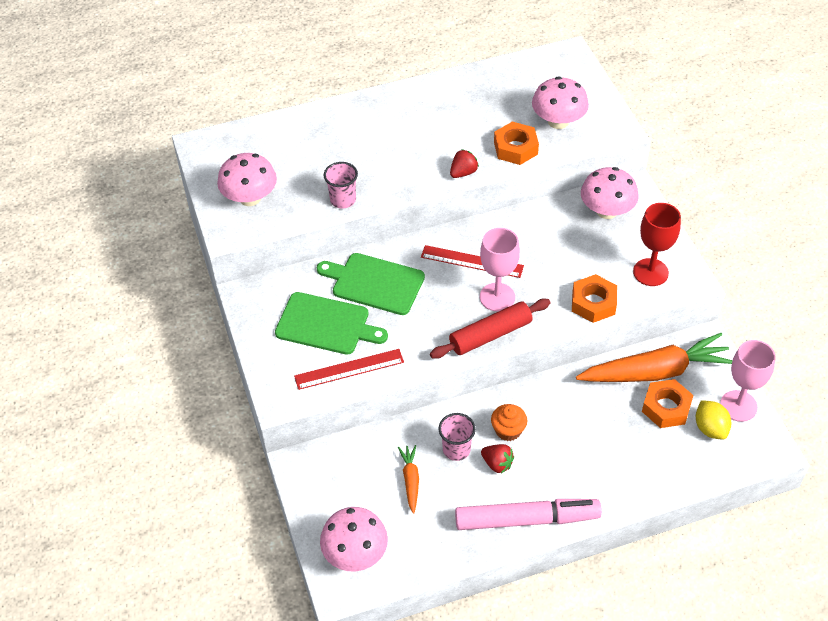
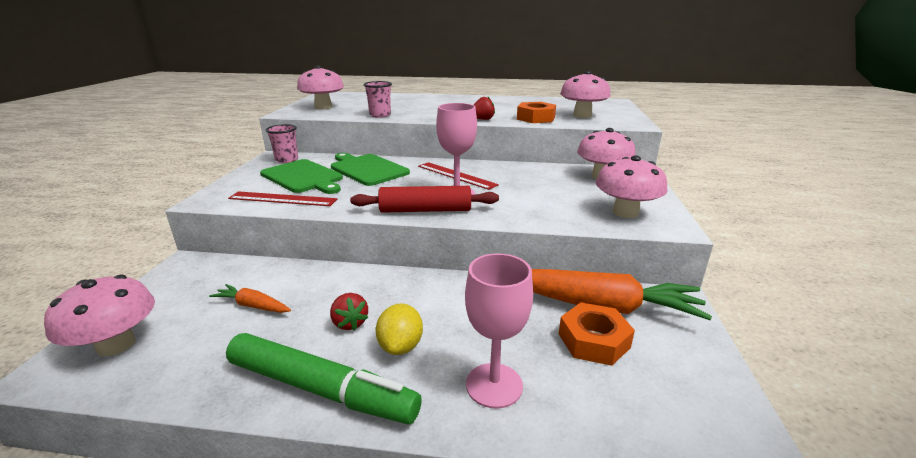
camera: 25 degrees right, 25 degrees down
(410, 480) = (253, 306): orange carrot -> orange carrot turned 90 degrees counterclockwise
(456, 449) = (324, 298): pink cup -> pink cup (286, 160)
(508, 430) = (391, 301): orange cupcake -> none
(526, 519) = (321, 389): pink marker -> green marker
(593, 303) = (547, 216): orange nut -> none
(650, 272) = (625, 212): red goblet -> pink mushroom
(710, 428) = (649, 383): yellow lemon -> yellow lemon (400, 346)
(738, 406) = (704, 372): pink goblet -> pink goblet (494, 385)

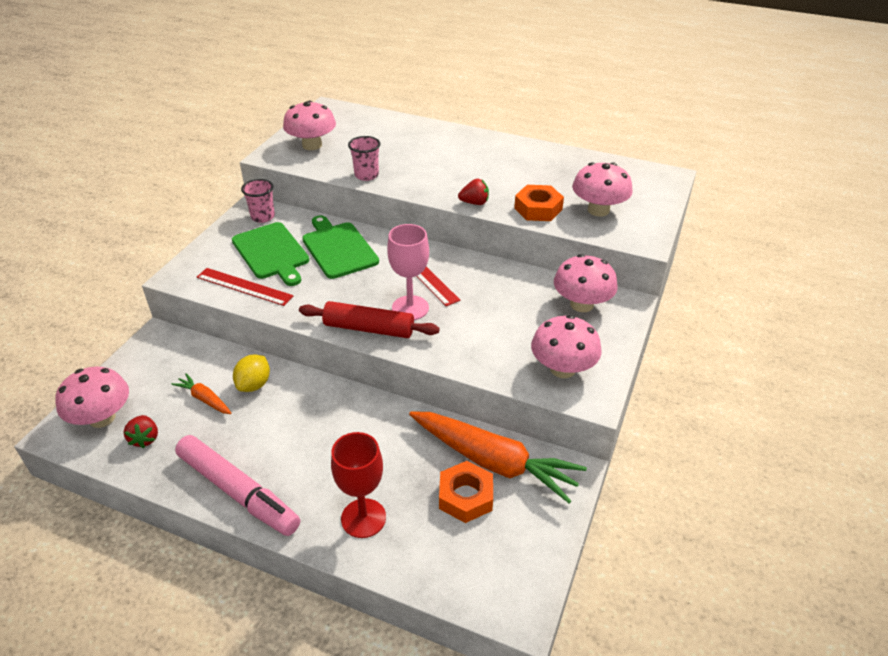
camera: 15 degrees right, 15 degrees up
(321, 389) = (238, 491): green marker -> pink marker
(350, 323) = (276, 434): red strawberry -> red strawberry (145, 438)
(400, 346) = (308, 466): yellow lemon -> yellow lemon (254, 384)
(494, 385) = (363, 518): pink goblet -> red goblet

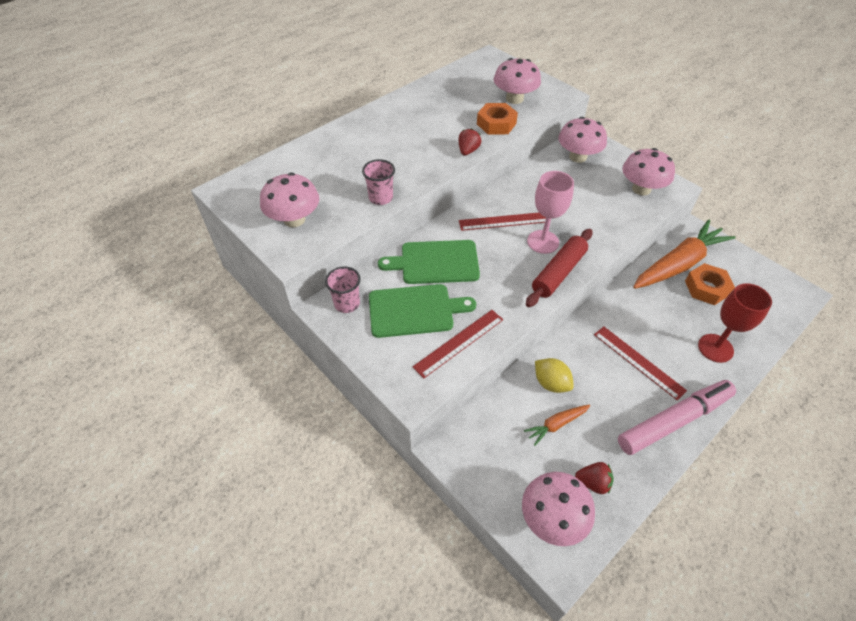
camera: 65 degrees left, 10 degrees up
(311, 448) = (638, 361): none -> red ruler

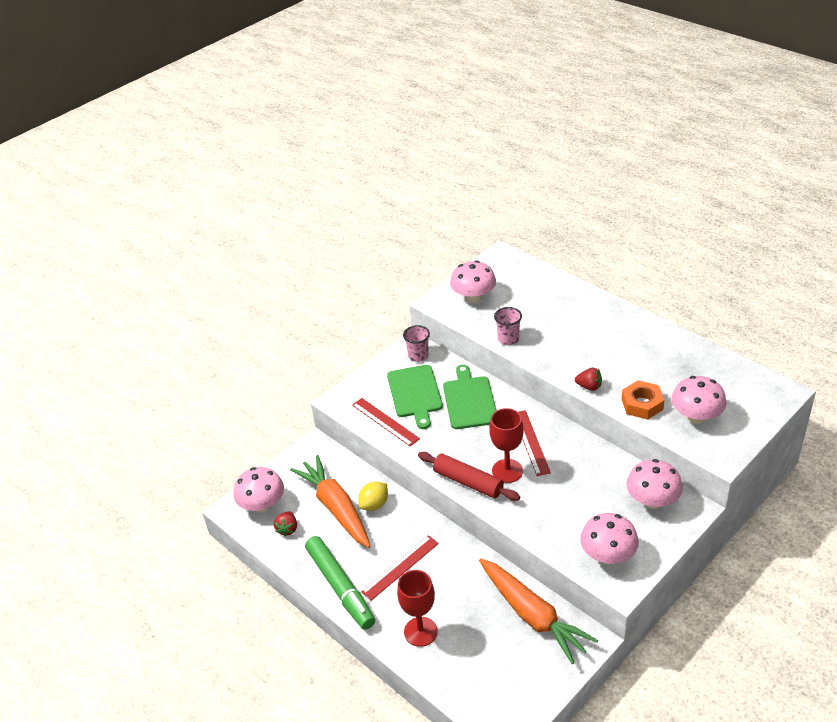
camera: 90 degrees right, 10 degrees down
(543, 242) = (507, 471): pink goblet -> red goblet
(556, 425) = (336, 508): orange carrot -> orange carrot, size x2.19
(674, 421) = (340, 587): pink marker -> green marker
(706, 288) = (500, 636): orange nut -> none

